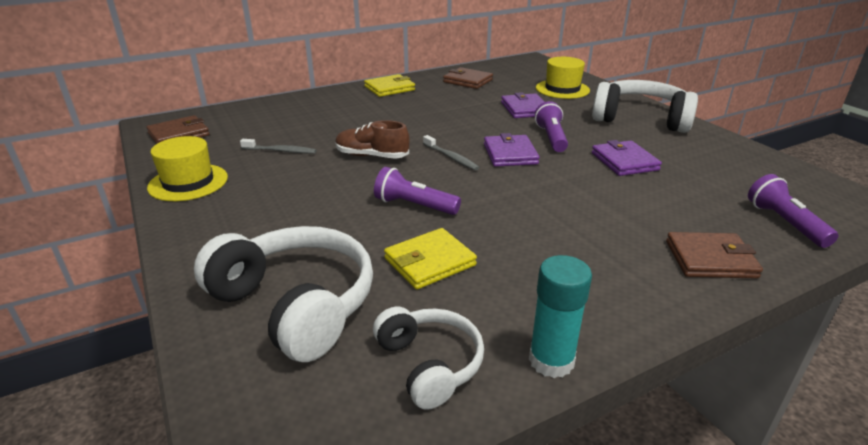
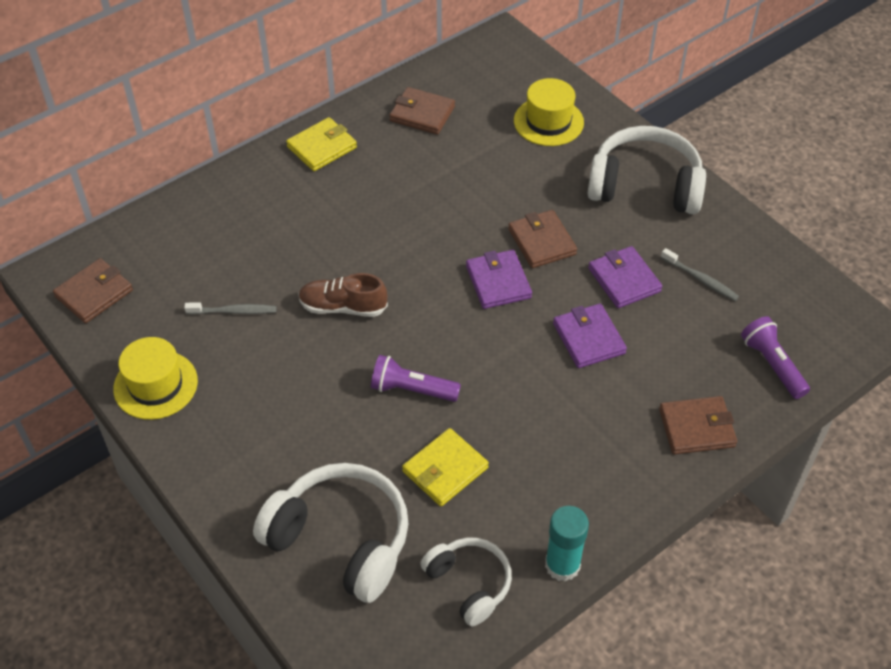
camera: 10 degrees left, 20 degrees up
(451, 157) = (433, 298): grey toothbrush -> grey toothbrush (700, 279)
(525, 109) = (505, 179): purple wallet -> purple wallet (588, 338)
(551, 138) = (541, 242): purple flashlight -> brown wallet

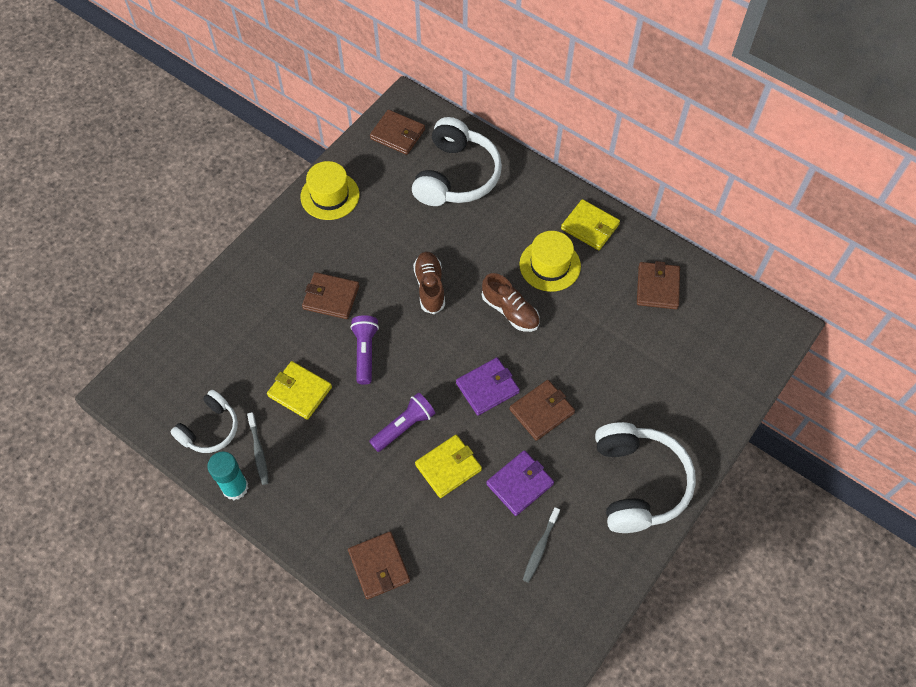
camera: 75 degrees right, 10 degrees up
(234, 311) = (406, 220): grey toothbrush -> grey toothbrush (258, 452)
(317, 411) = (331, 297): none -> brown wallet
(341, 540) = (230, 341): white headphones -> white headphones (456, 176)
(405, 240) = (510, 311): none -> brown shoe
(548, 121) = (688, 387): yellow hat -> yellow hat (550, 265)
(588, 338) = (448, 467): purple wallet -> yellow wallet
(772, 365) = (461, 621): purple flashlight -> purple flashlight (404, 426)

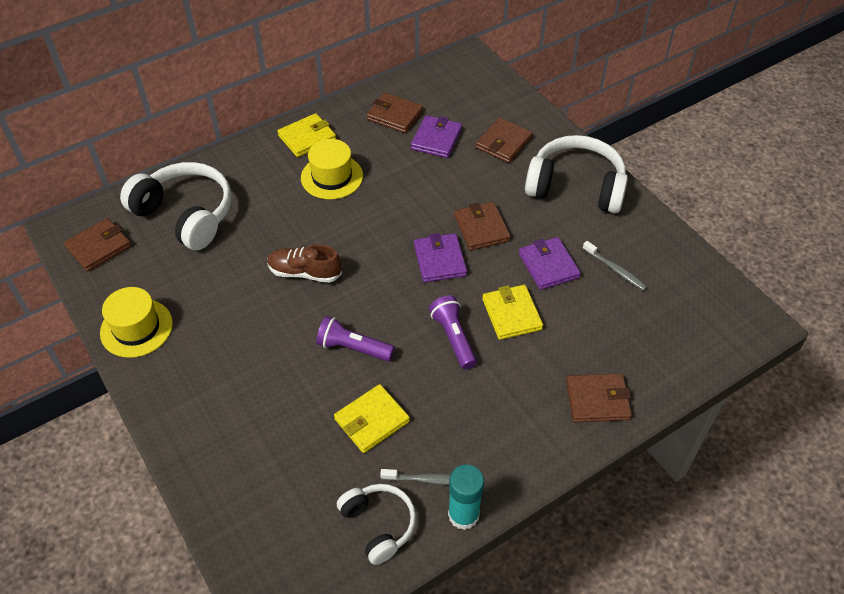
camera: 70 degrees left, 10 degrees down
(331, 297) = (269, 361): brown wallet -> brown wallet (503, 143)
(510, 311) = (365, 219): brown shoe -> none
(642, 335) = (436, 139): none -> purple wallet

